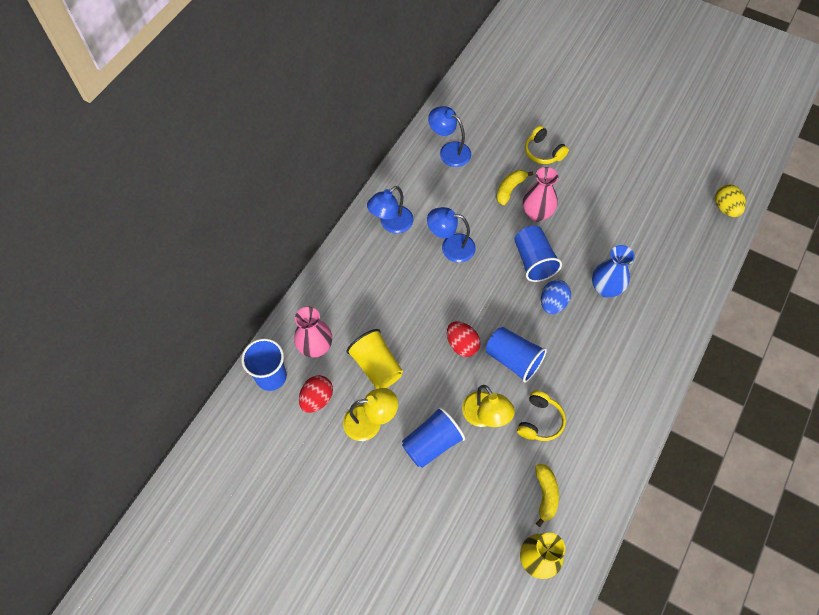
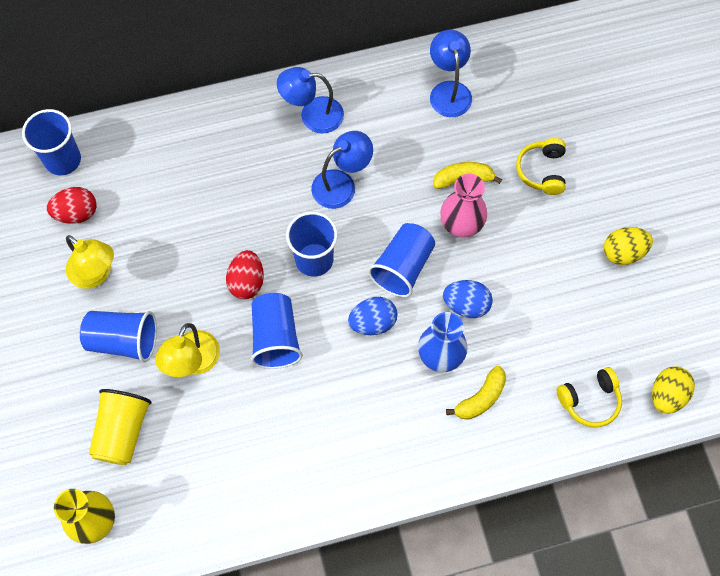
camera: 45 degrees right, 5 degrees up
(315, 347) = (124, 168): pink vase -> none
(376, 366) = (154, 231): yellow cup -> yellow cup (123, 431)
(450, 247) = (341, 184): blue lamp -> blue lamp turned 90 degrees clockwise
(483, 299) = (314, 259): none -> blue cup
(539, 421) = (234, 413): yellow headphones -> yellow headphones (589, 400)
(545, 494) = (164, 478): yellow banana -> yellow banana (481, 398)
(587, 251) = (466, 305): none -> blue egg
(627, 158) = (623, 252): none -> yellow egg

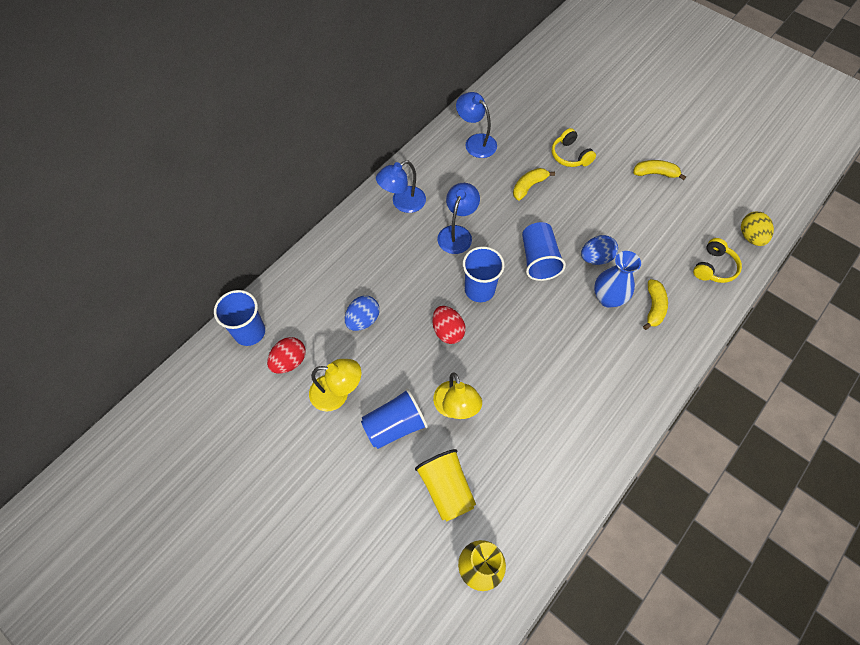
camera: 35 degrees left, 5 degrees down
(275, 338) = (497, 354): blue cup -> none
(373, 322) = (550, 304): blue egg -> blue egg (363, 320)
(461, 225) = (551, 214): pink vase -> none
(623, 252) = (655, 173): yellow egg -> yellow banana

